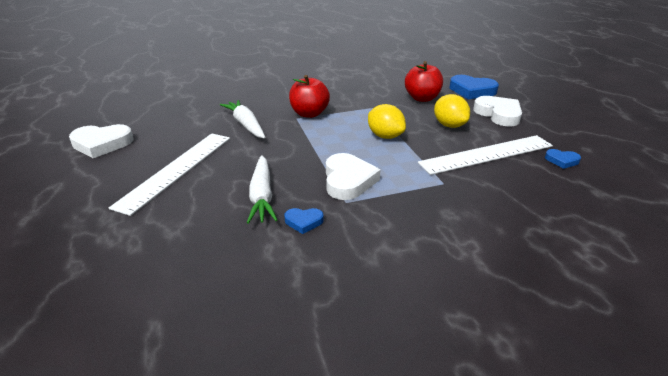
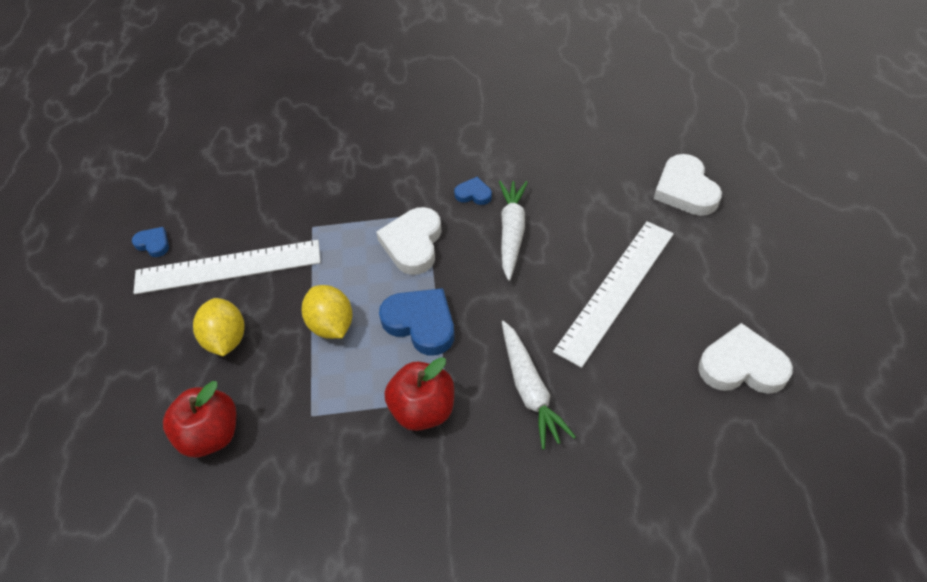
camera: 165 degrees left, 20 degrees up
(472, 91) = (103, 450): blue heart -> blue heart (421, 323)
(498, 114) = (131, 359): white heart -> white heart (685, 190)

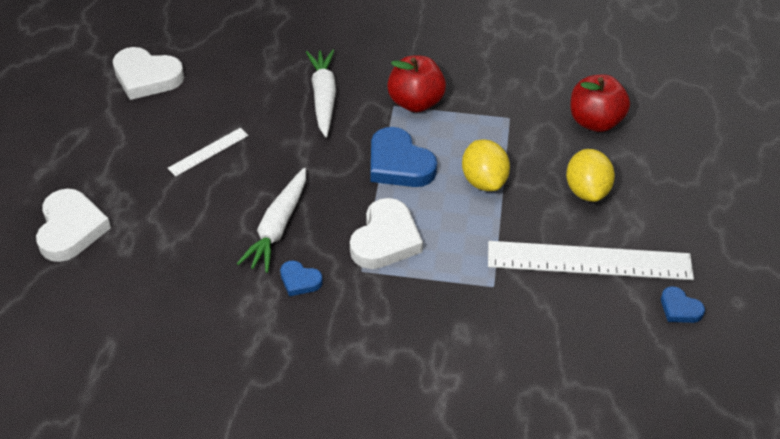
camera: 170 degrees left, 5 degrees down
(615, 290) = (208, 152): white ruler -> white ruler, size x0.47

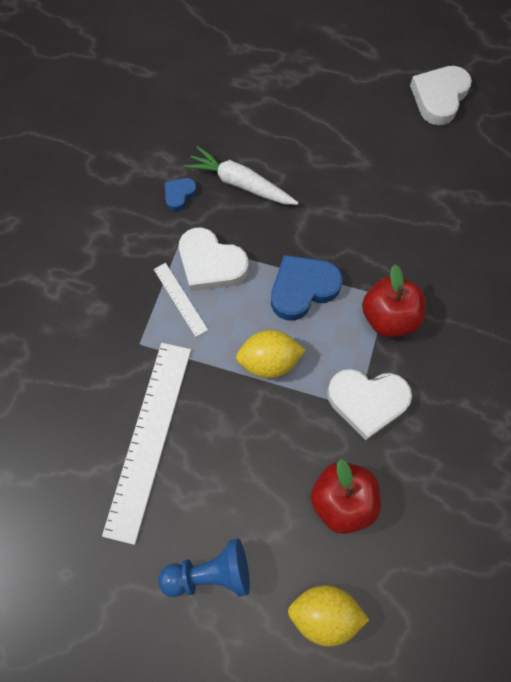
camera: 100 degrees right, 20 degrees up
(71, 229) = (264, 49): white heart -> white heart (367, 401)
(208, 152) = (337, 139): white ruler -> white ruler (180, 299)
(323, 97) = (402, 235): white carrot -> none
(586, 190) = (240, 461): yellow lemon -> yellow lemon (324, 613)
(679, 308) = (72, 510): blue heart -> none
(689, 199) = (210, 573): none -> blue pawn

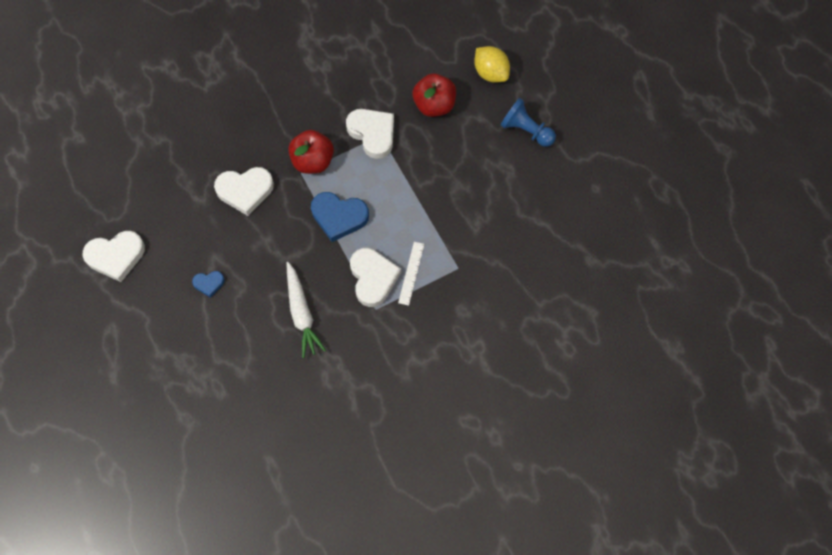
camera: 135 degrees left, 0 degrees up
(148, 438) = (499, 214): white ruler -> none
(179, 194) = (345, 341): blue heart -> blue heart (209, 283)
(269, 362) = (399, 196): yellow lemon -> none
(411, 235) = (245, 191): none -> white heart

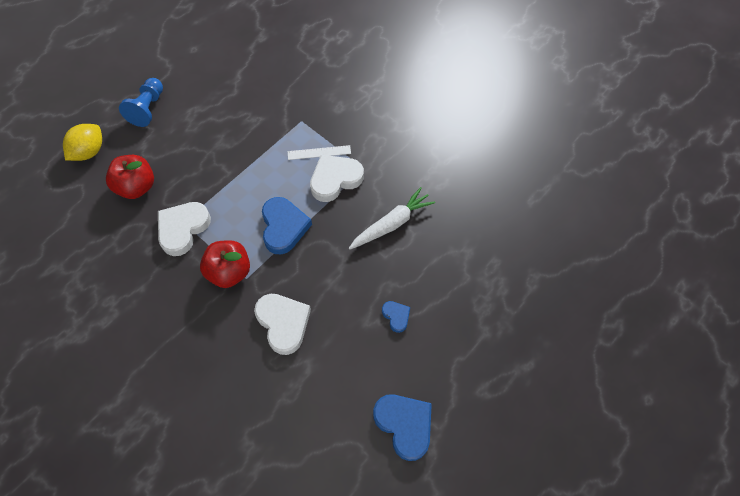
camera: 110 degrees left, 5 degrees down
(116, 256) = (404, 425): white heart -> blue heart

